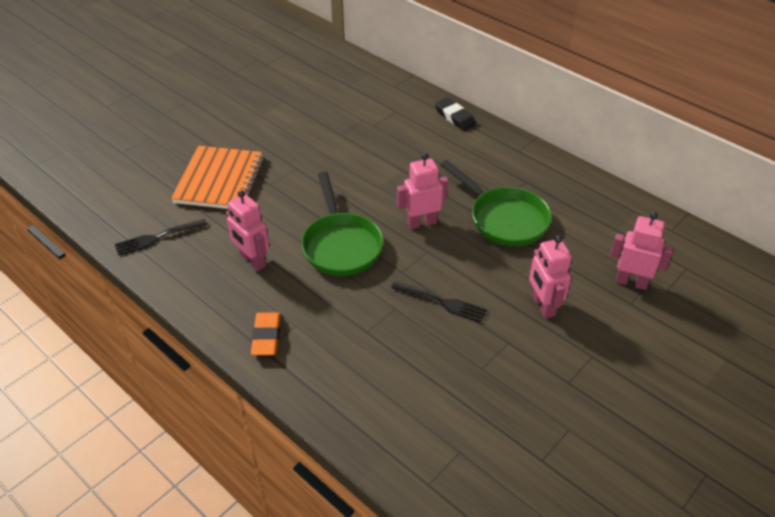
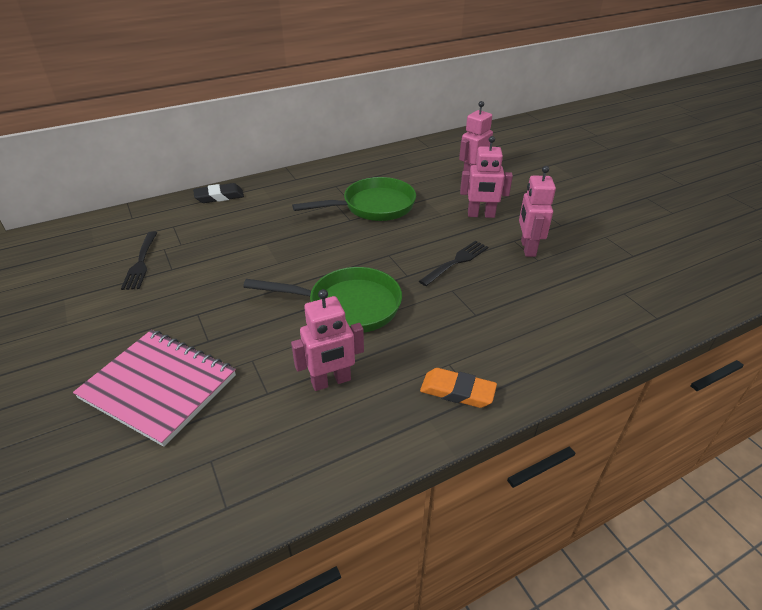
camera: 70 degrees left, 5 degrees down
(158, 237) = (224, 477): black fork -> black fork (141, 262)
(220, 180) = (159, 386): orange notebook -> pink notebook
(421, 223) = (349, 249): pink robot -> pink robot (527, 248)

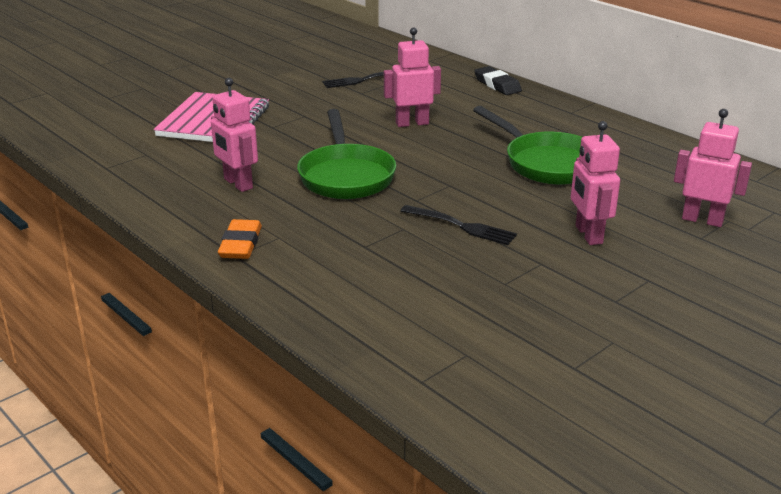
camera: 75 degrees right, 10 degrees down
(527, 248) = (528, 274): pink robot -> pink robot (412, 123)

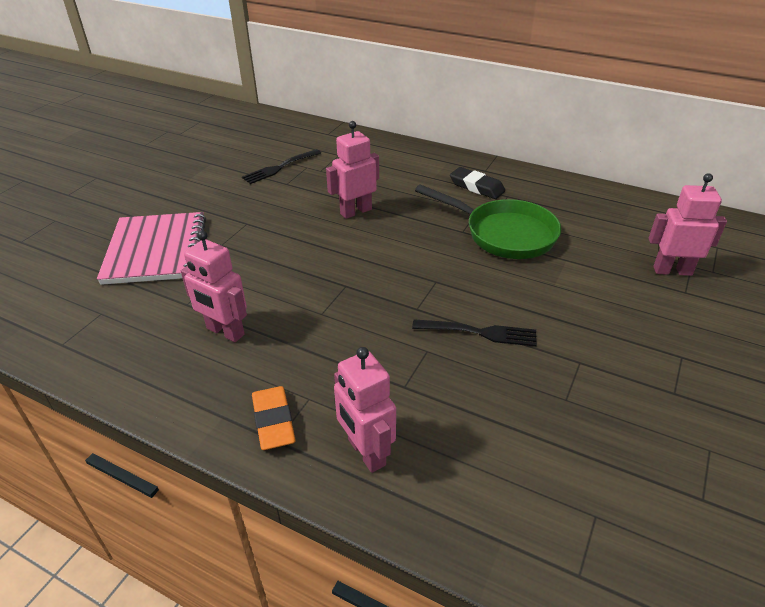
camera: 20 degrees left, 10 degrees up
(346, 176) = (331, 293): green pan -> none
(497, 85) = (404, 151): black eraser -> black eraser (476, 187)
(588, 235) = (595, 313): pink robot -> pink robot (366, 452)

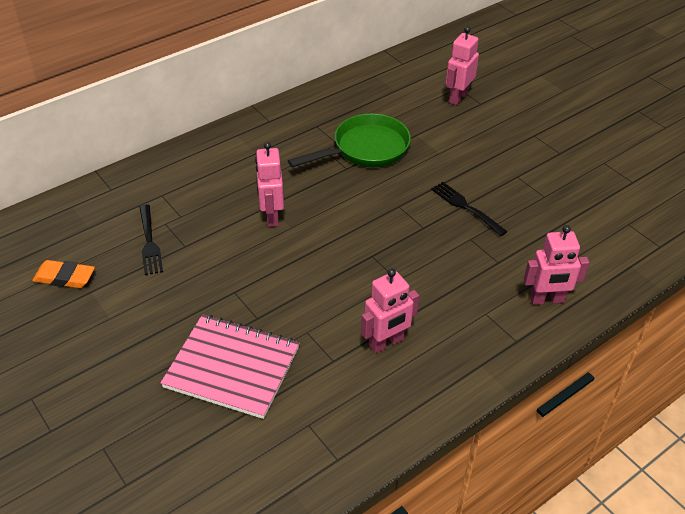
camera: 65 degrees left, 5 degrees up
(274, 421) = (499, 338): orange eraser -> orange eraser (65, 277)
(476, 187) = (291, 136): black eraser -> none
(478, 333) = (466, 207): black fork -> black fork turned 75 degrees counterclockwise

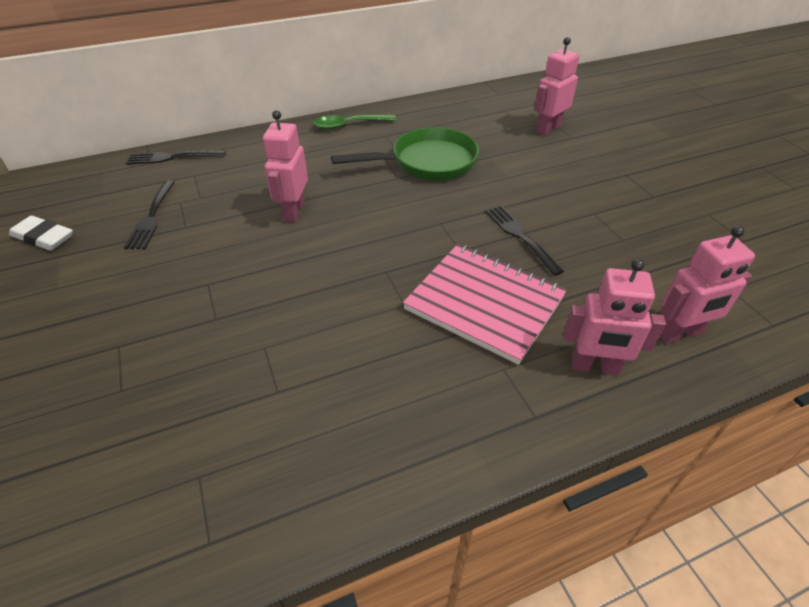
camera: 15 degrees right, 0 degrees up
(65, 277) = (44, 237): orange eraser -> white eraser
(130, 179) = (173, 157): none -> black fork
(232, 367) = (150, 374): pink notebook -> pink notebook (484, 303)
(278, 119) = (349, 125): none -> green spoon
(386, 343) = (356, 382): pink robot -> pink robot (680, 334)

